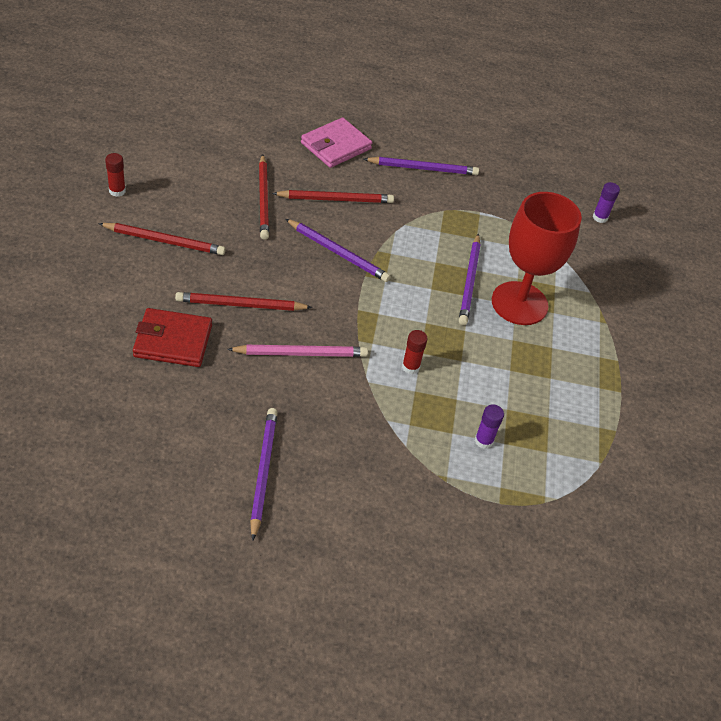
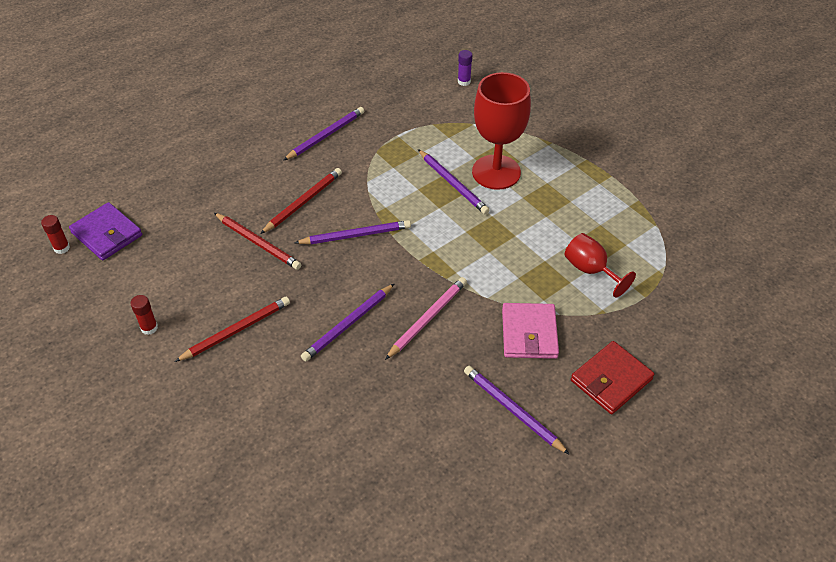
camera: 40 degrees left, 0 degrees up
(173, 341) = (342, 388): red wallet -> red wallet (611, 380)
(179, 112) = (107, 234): none -> purple wallet
(241, 305) = (348, 324): red pencil -> purple pencil
(336, 146) = (251, 166): pink wallet -> pink wallet (529, 333)
(410, 367) = (496, 266): red glue stick -> red glue stick (62, 248)
(483, 441) = (591, 270): purple glue stick -> red goblet

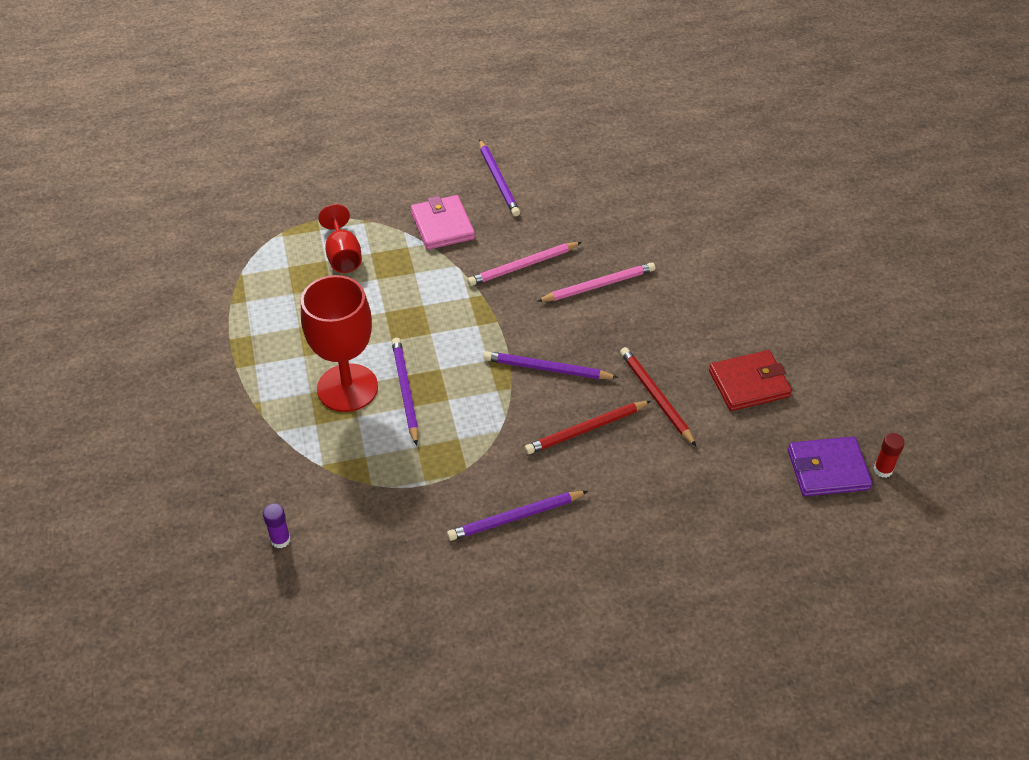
camera: 155 degrees left, 0 degrees up
(107, 234) = (827, 469): purple wallet -> purple wallet turned 75 degrees counterclockwise
(149, 328) = (792, 345): red glue stick -> none
(236, 330) = (707, 315): red pencil -> none
(348, 324) = (598, 285): purple pencil -> pink pencil
(529, 333) = (442, 225): pink wallet -> pink wallet turned 45 degrees counterclockwise
(611, 380) = (405, 174): red wallet -> red wallet (749, 384)

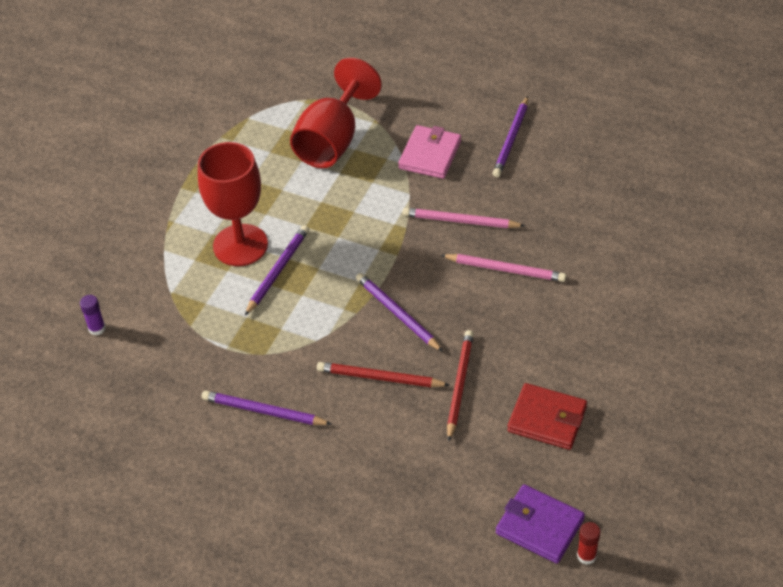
camera: 40 degrees right, 0 degrees up
(343, 256) = (332, 141): red goblet -> red goblet, size x1.75

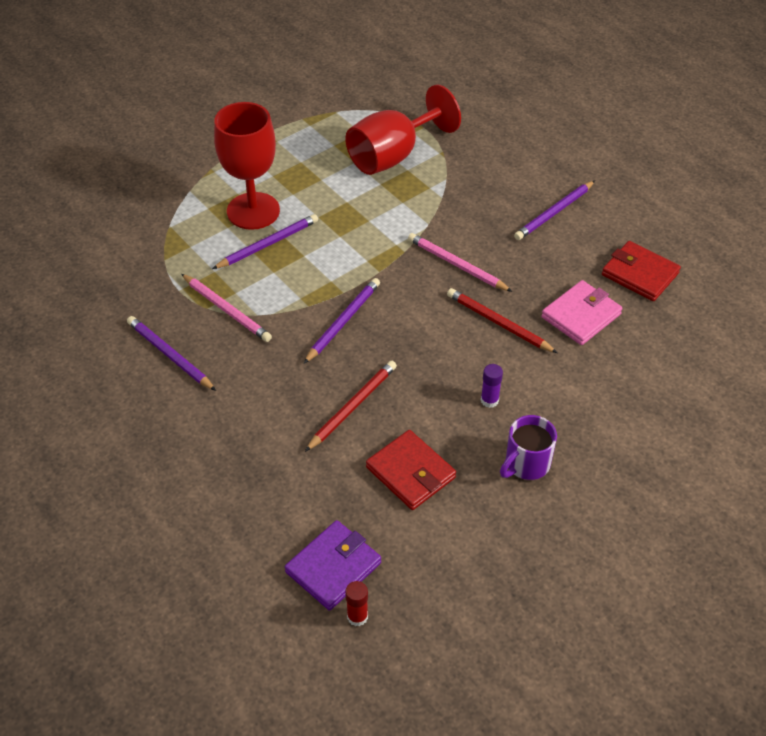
camera: 25 degrees right, 0 degrees up
(97, 328) = (90, 231): purple glue stick -> purple glue stick (489, 400)
(380, 378) = (287, 370): red pencil -> red pencil (498, 323)
(397, 314) = (343, 321): purple pencil -> purple pencil turned 45 degrees clockwise
(430, 155) = (470, 198): pink wallet -> pink wallet (581, 316)
(505, 269) = (467, 323): pink pencil -> pink pencil (227, 310)
(539, 526) = (333, 567): purple wallet -> purple wallet turned 75 degrees clockwise
(618, 167) = (639, 274): none -> red wallet
(634, 369) = (526, 464): none -> purple mug

